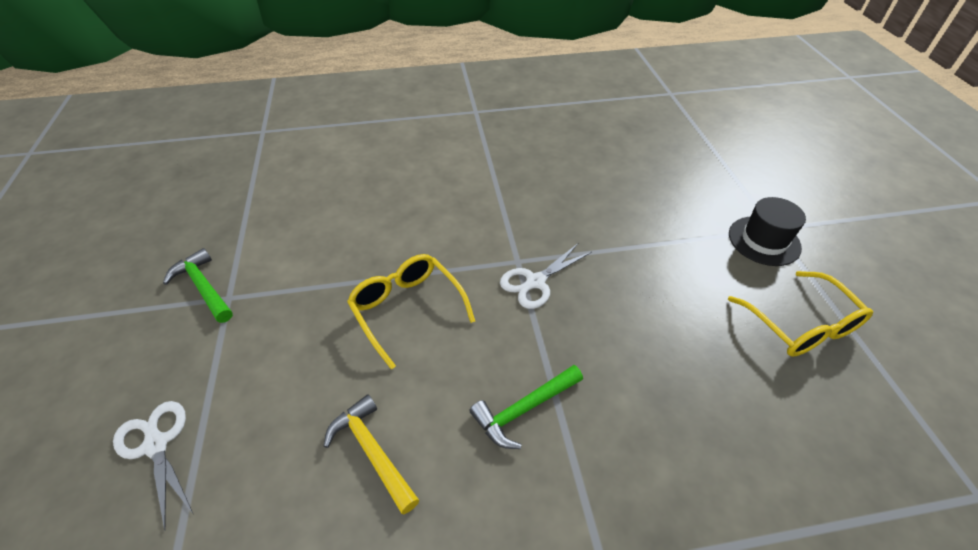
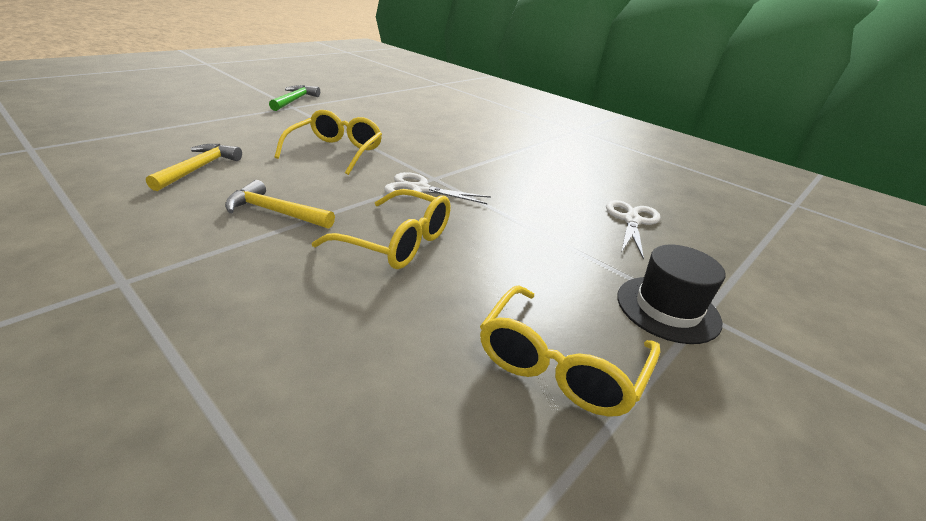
camera: 50 degrees right, 15 degrees down
(156, 445) = (172, 117): white scissors -> white scissors (631, 221)
(524, 409) = (275, 212): green hammer -> yellow hammer
(622, 340) = (396, 242): none -> yellow glasses

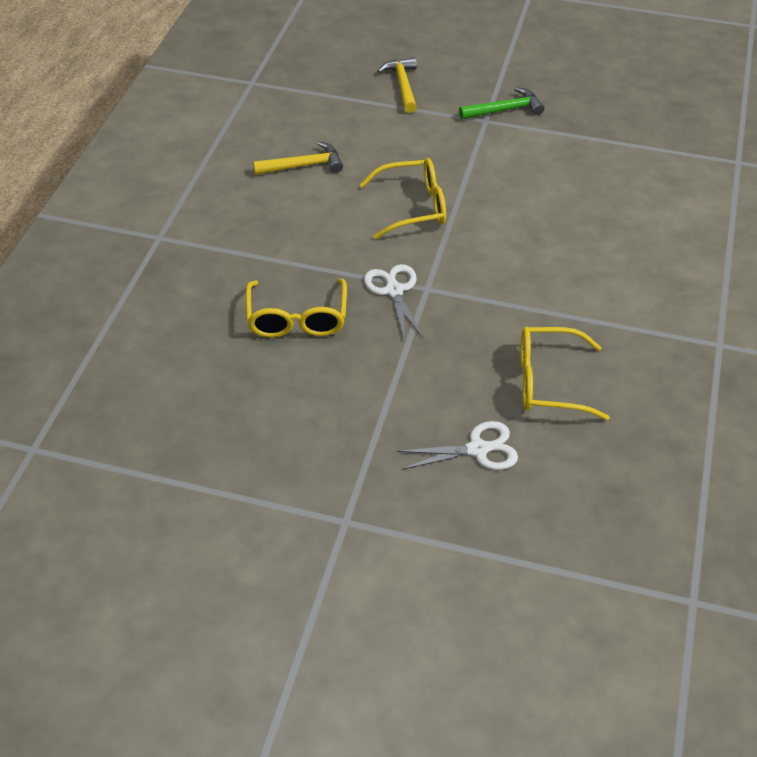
camera: 65 degrees right, 15 degrees up
(275, 212) = (281, 241): yellow hammer -> yellow hammer (402, 85)
(560, 364) = (225, 450): yellow glasses -> yellow glasses (549, 382)
(667, 309) = (335, 497): black hat -> none

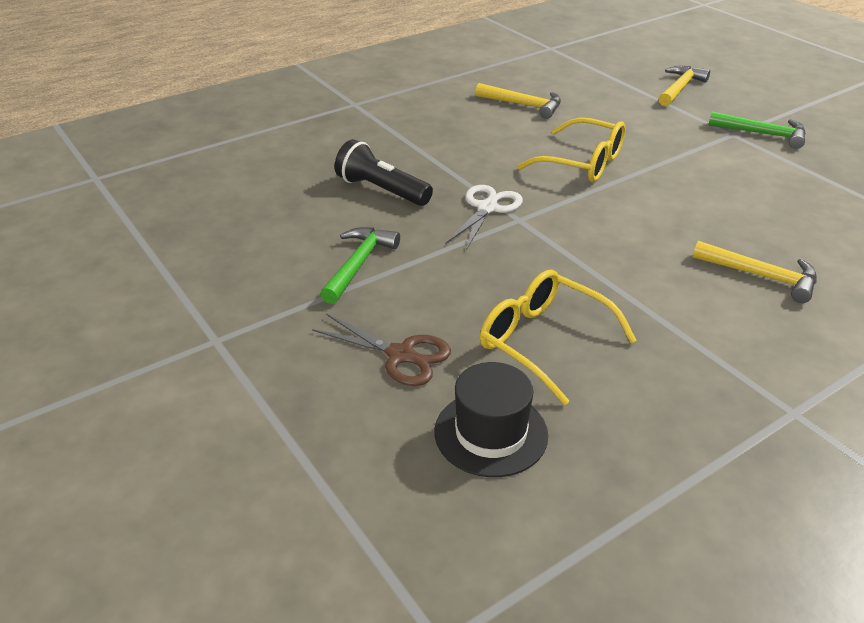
camera: 40 degrees right, 10 degrees down
(297, 318) = (381, 190): yellow glasses -> black flashlight
(364, 396) = (358, 264): none -> green hammer
(477, 449) = (400, 355): white scissors -> brown scissors
(588, 466) = (491, 433): none -> black hat
(618, 250) = (761, 276): none -> yellow hammer

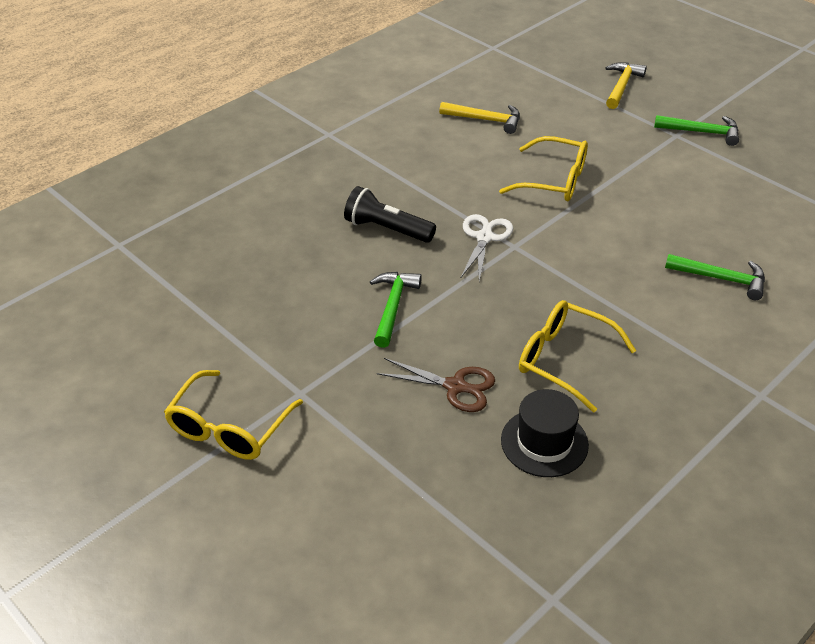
camera: 10 degrees left, 5 degrees up
(117, 367) = (229, 427): none -> yellow glasses
(761, 276) = (721, 279): yellow hammer -> green hammer

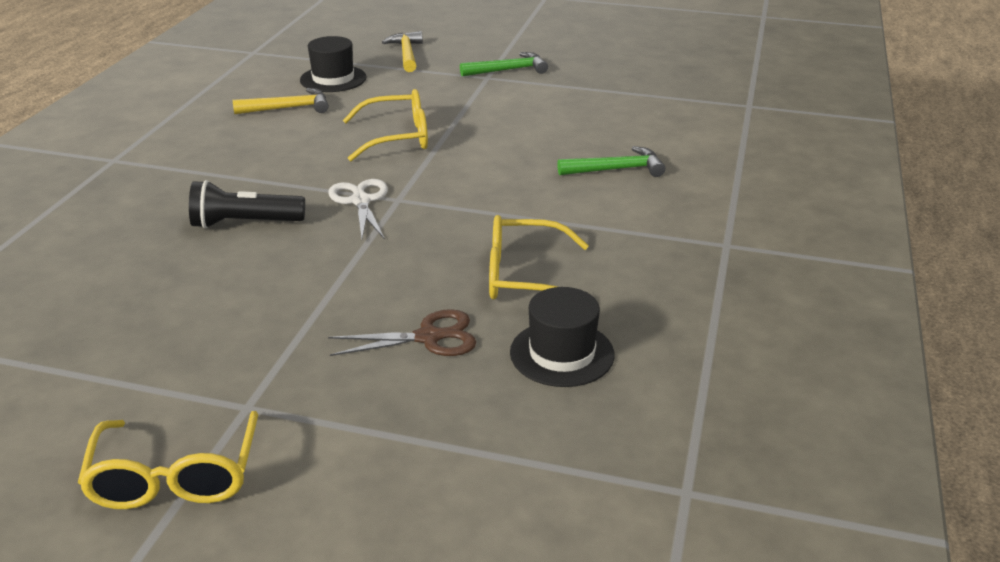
camera: 30 degrees left, 10 degrees down
(393, 307) = (303, 289): green hammer -> none
(540, 97) = (333, 79): none -> black hat

